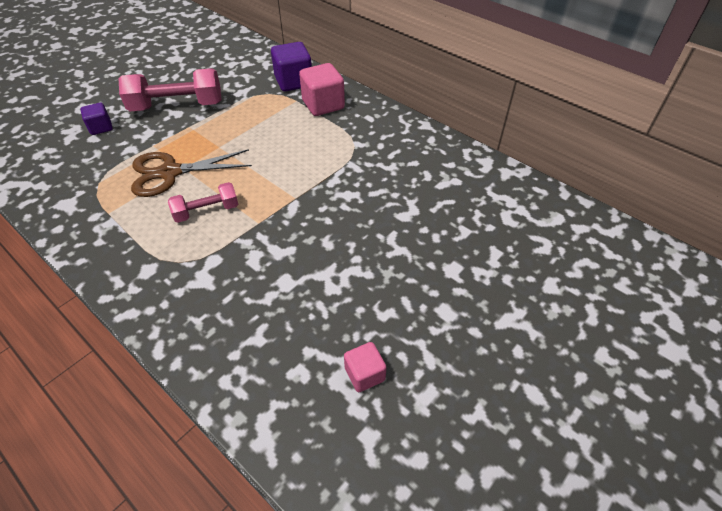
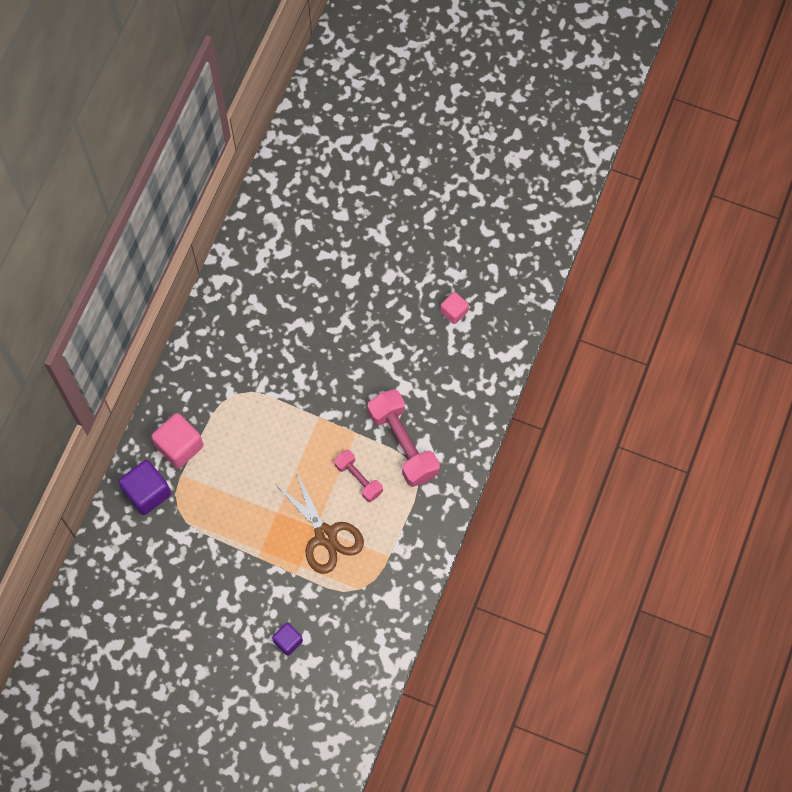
camera: 110 degrees left, 20 degrees up
(177, 106) = (229, 588): pink dumbbell -> pink dumbbell (403, 443)

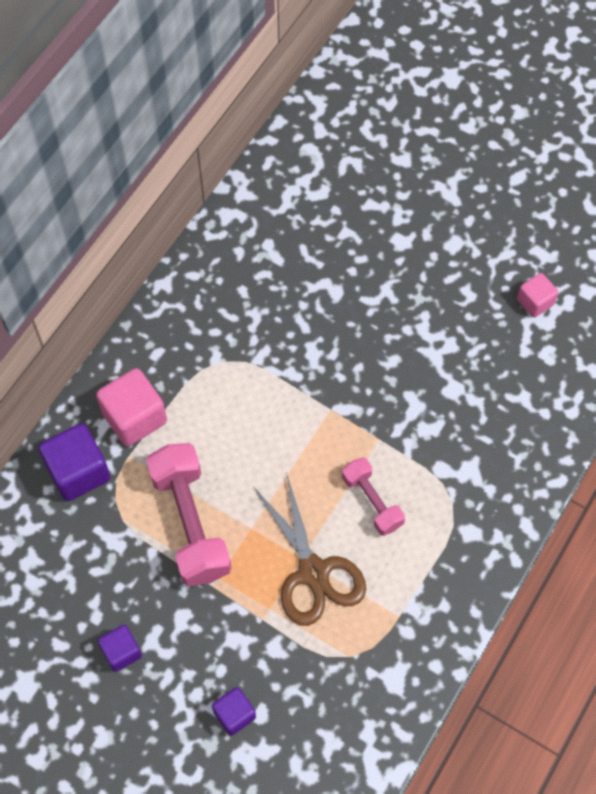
camera: 10 degrees right, 5 degrees down
(203, 613) = (121, 652): none -> purple cube
(403, 443) = (441, 464): pink dumbbell -> pink dumbbell (190, 523)

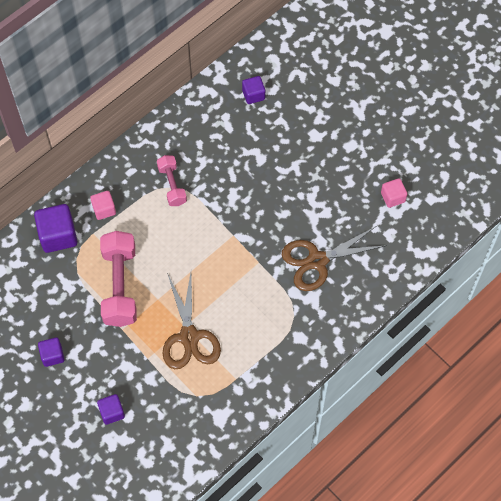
camera: 15 degrees right, 0 degrees up
(134, 417) = (104, 209): pink cube -> pink cube, size x0.59
(298, 205) = (253, 95): none -> purple cube
(372, 501) = (241, 301): pink dumbbell -> pink dumbbell (172, 185)
(460, 416) = (317, 261): none -> brown scissors

